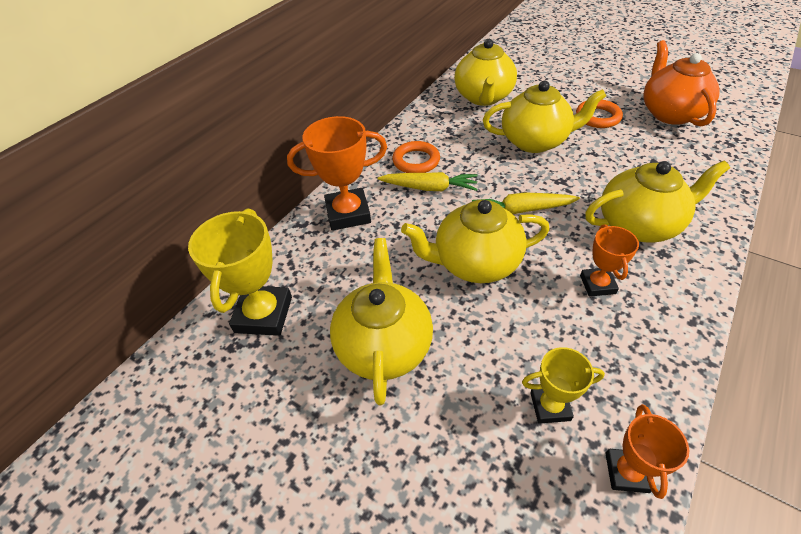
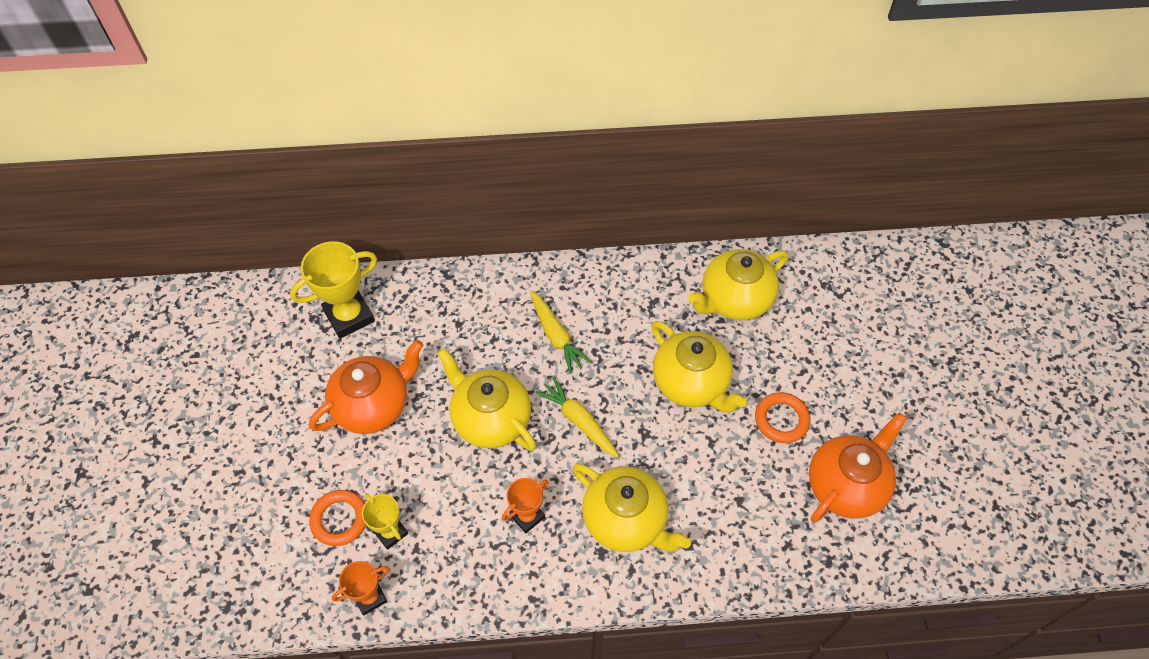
camera: 50 degrees right, 10 degrees up
(348, 214) = (481, 298): orange trophy -> none
(384, 345) = (373, 405): yellow teapot -> orange teapot
(416, 161) = (585, 303): orange ring -> orange ring (339, 519)

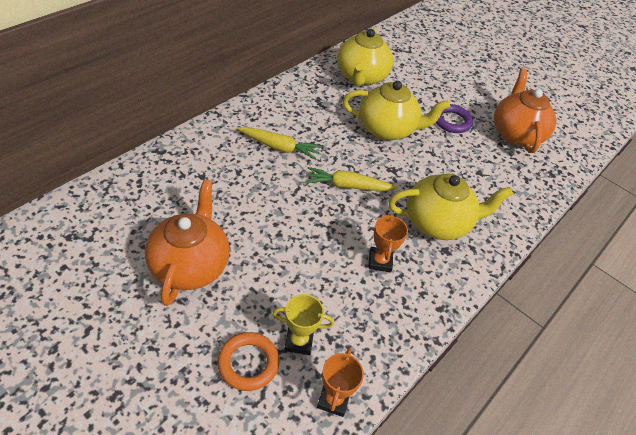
camera: 50 degrees left, 10 degrees down
(349, 316) = (103, 218): yellow trophy -> none
(490, 419) = (289, 219): yellow teapot -> none
(781, 419) = (451, 121): orange ring -> purple ring

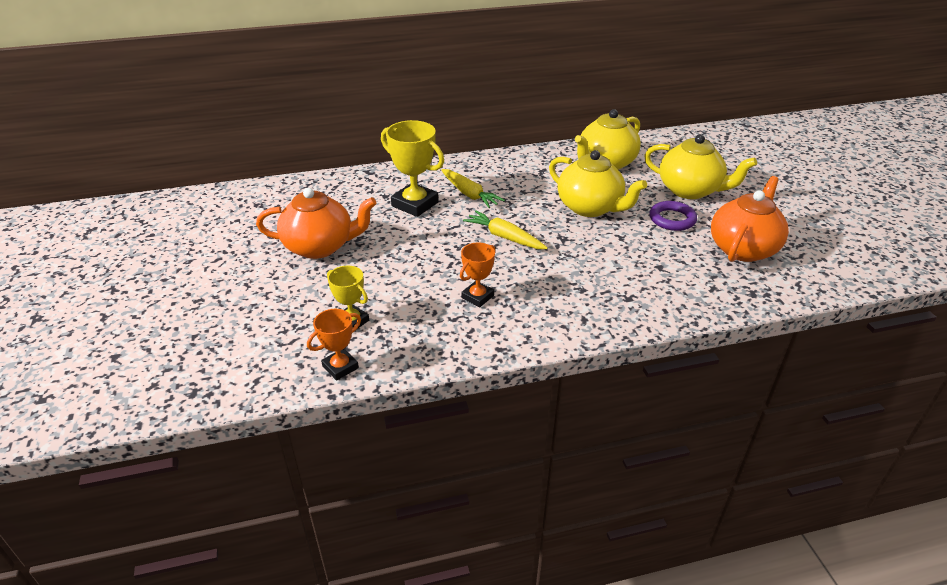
camera: 40 degrees right, 10 degrees down
(190, 265) = (320, 247): orange teapot -> orange teapot turned 45 degrees clockwise
(239, 176) = (415, 204): none -> yellow trophy
(248, 363) = (301, 319): orange ring -> none
(438, 223) = (567, 289): yellow teapot -> yellow teapot (690, 190)

